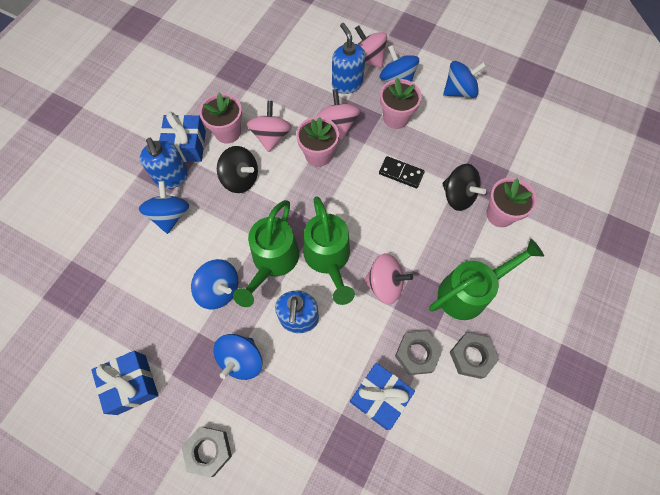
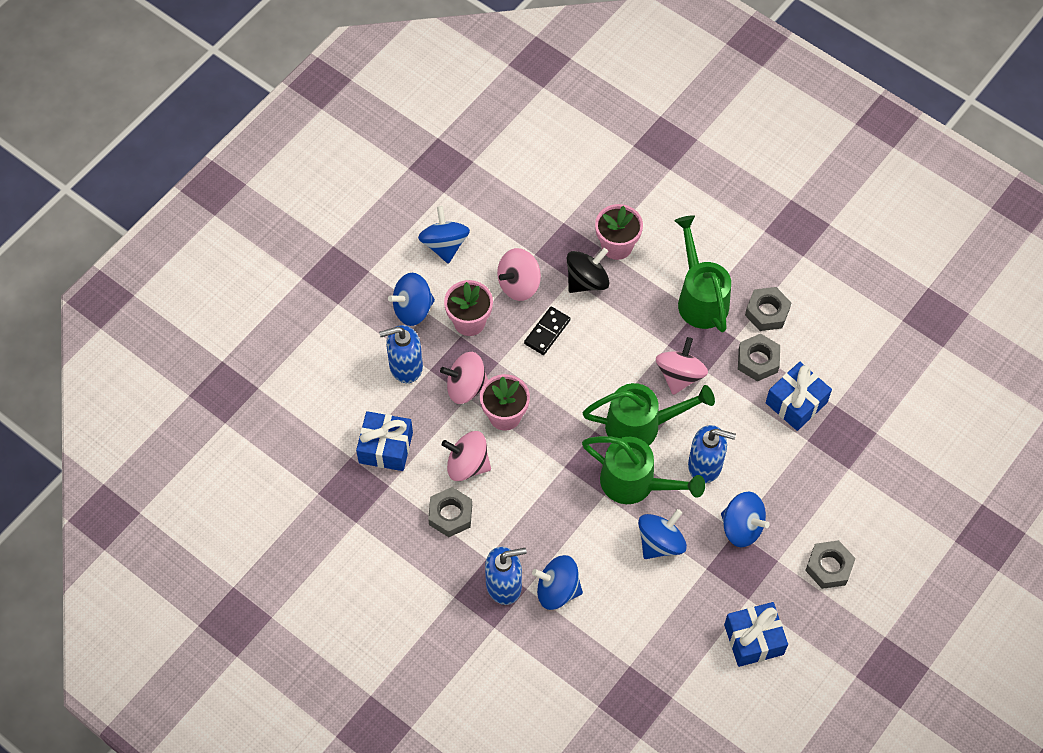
camera: 80 degrees left, 5 degrees down
(186, 146) = (461, 565): blue gift -> blue gift (385, 447)
(227, 132) = (450, 515): pink flower pot -> grey nut
(240, 179) = (521, 506): black spinning top -> none
(368, 59) = (372, 335): pink spinning top -> pink spinning top (519, 284)

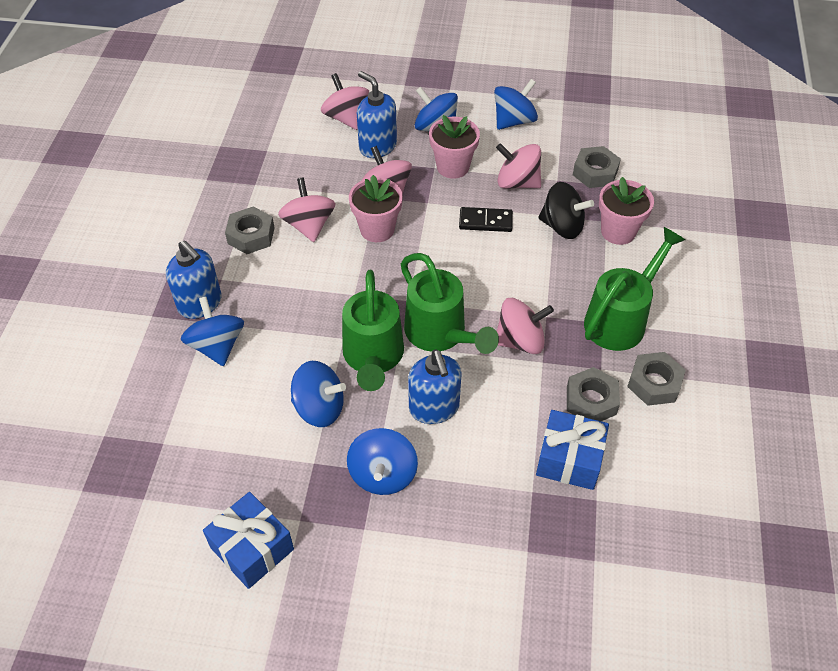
camera: 60 degrees right, 10 degrees down
(351, 373) = (346, 118): none -> pink spinning top
(385, 447) = (290, 167): blue gift -> none
(829, 567) = (387, 587): grey nut -> grey nut (595, 172)

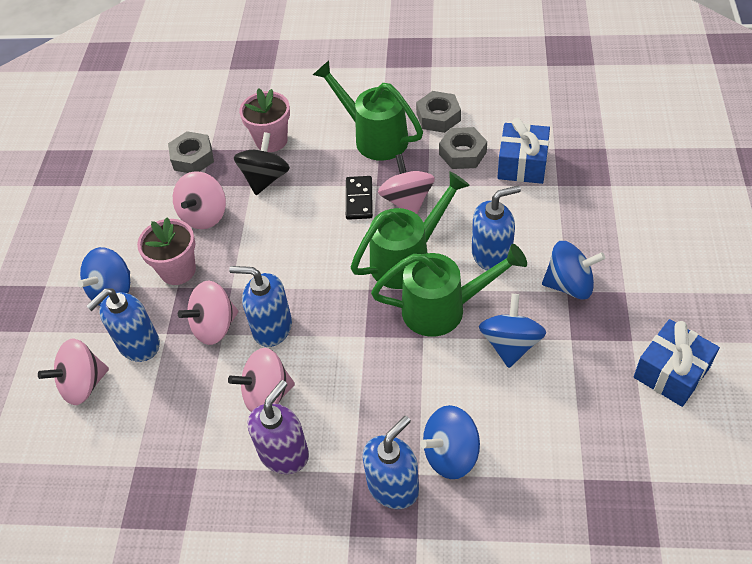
camera: 90 degrees left, 0 degrees up
(251, 235) = (284, 453): grey nut -> purple soap dispenser
(377, 229) = (272, 328): pink flower pot -> blue soap dispenser
(485, 221) = (259, 236): black domino -> black domino (359, 199)
(514, 121) = (109, 224): blue spinning top -> none

